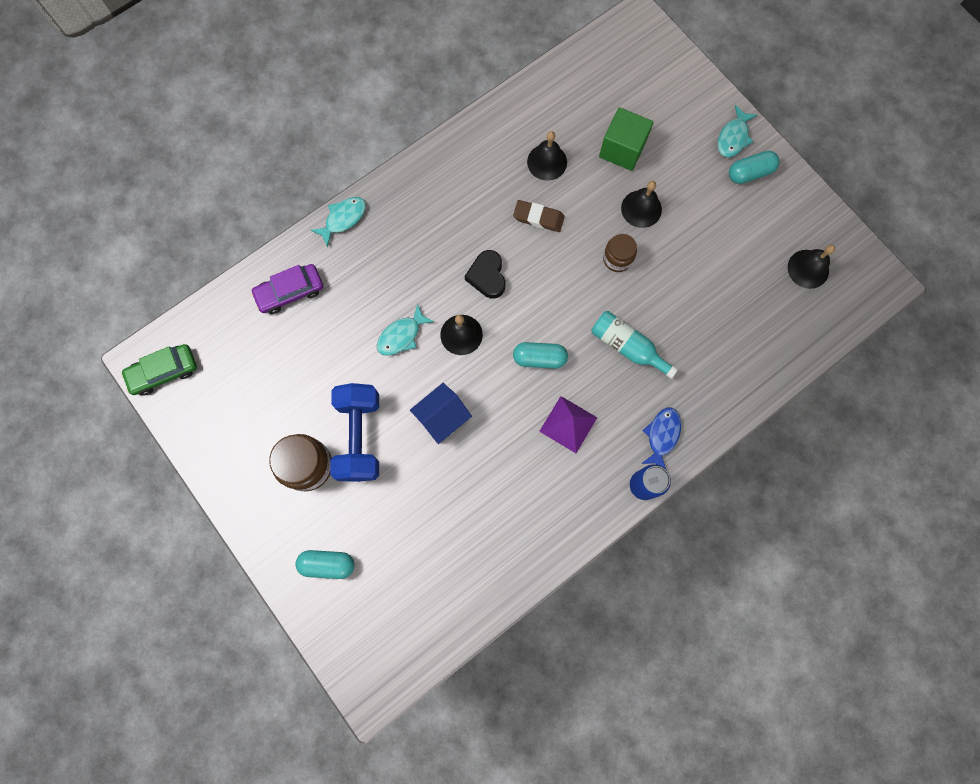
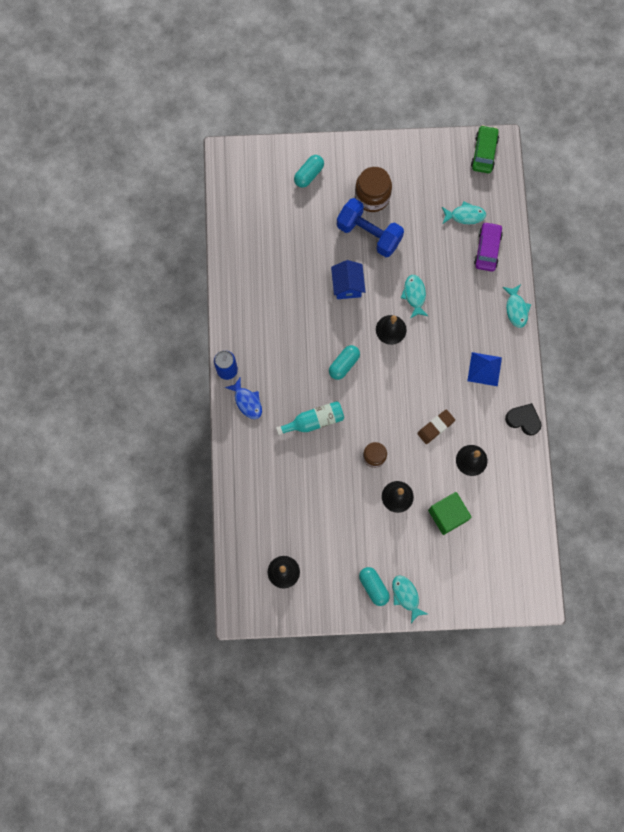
camera: 125 degrees right, 0 degrees up
(262, 342) = (465, 215): none -> turquoise fish
(436, 209) = (484, 369): none -> blue pyramid
(487, 276) = (418, 369): black heart -> black heart (523, 420)
(568, 424) = (292, 353): purple pyramid -> none
(750, 173) = (373, 587): turquoise capsule -> turquoise capsule turned 45 degrees counterclockwise

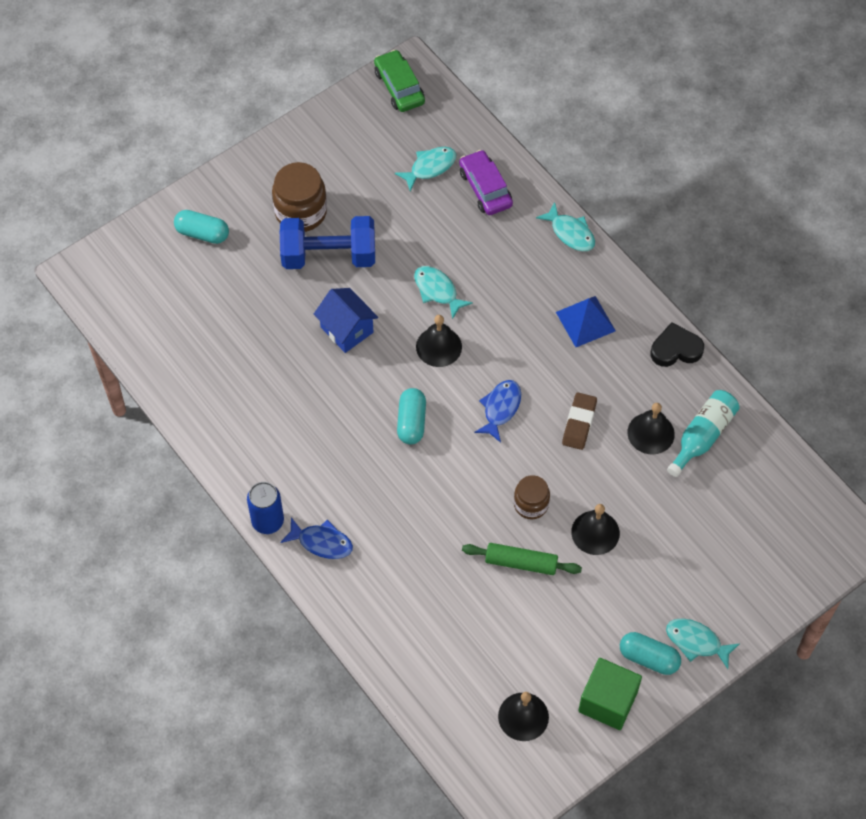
camera: 35 degrees left, 15 degrees down
(309, 175) = (202, 233): turquoise capsule -> turquoise capsule turned 75 degrees counterclockwise
(314, 421) = (425, 511): turquoise bottle -> turquoise bottle (702, 436)
(344, 486) = (521, 563): none -> green rolling pin
(398, 389) = (500, 408): none -> blue fish
(447, 515) = (672, 514): green cube -> green cube (608, 701)

